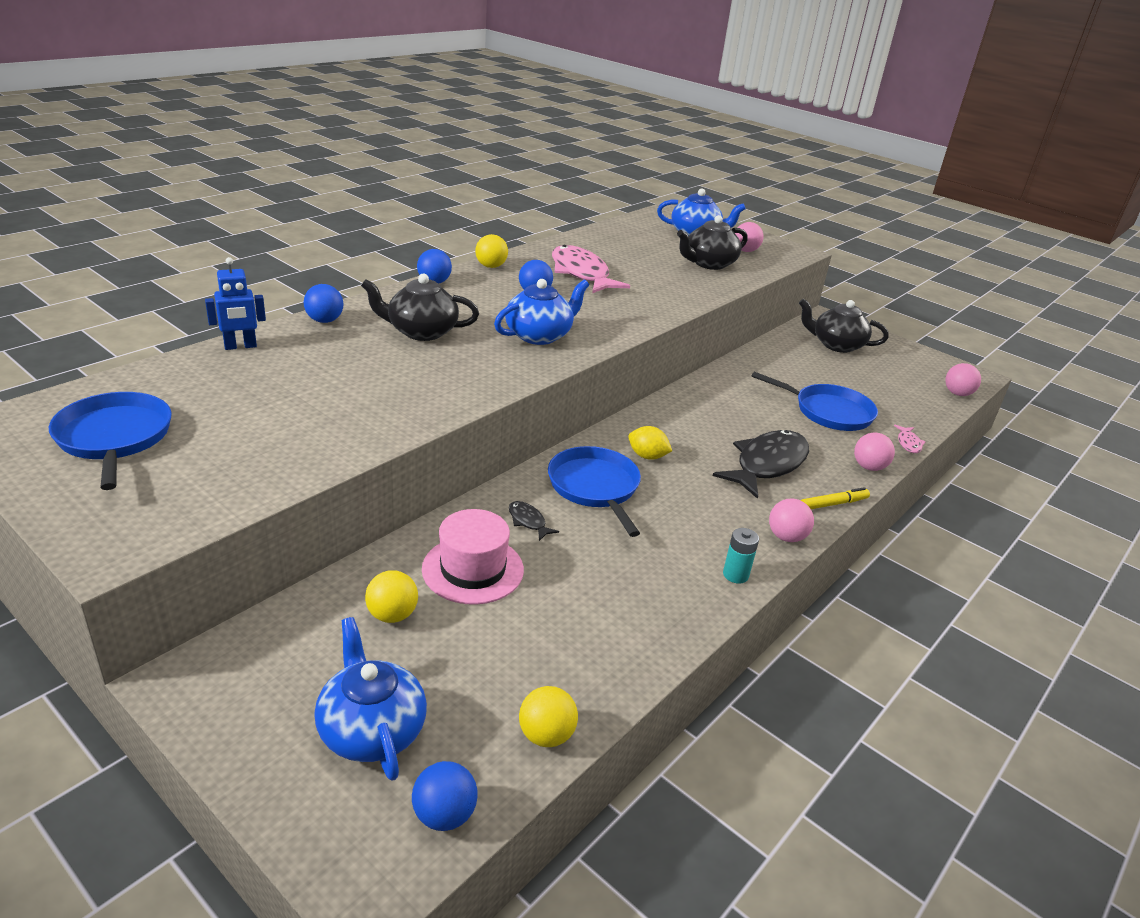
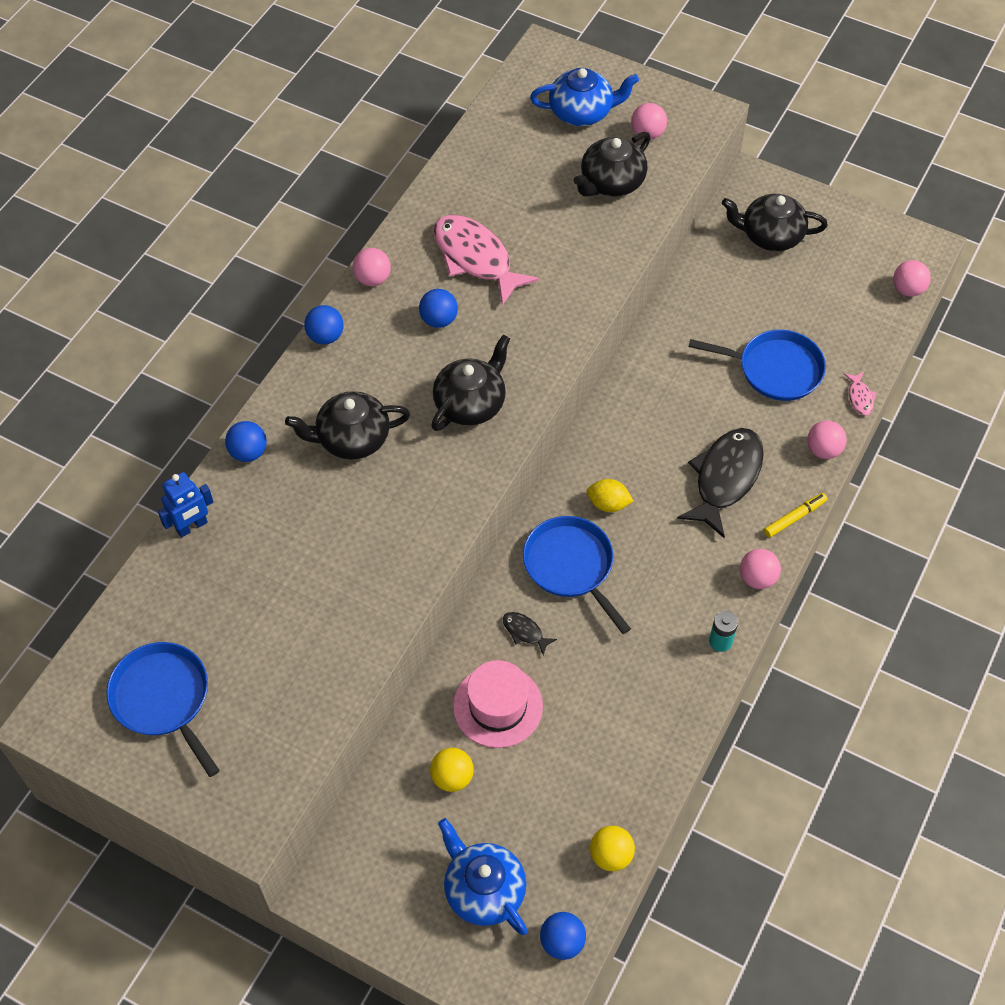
camera: 10 degrees left, 25 degrees up
(491, 266) = (373, 279): yellow ball -> pink ball
(539, 335) = (470, 403): blue teapot -> black teapot

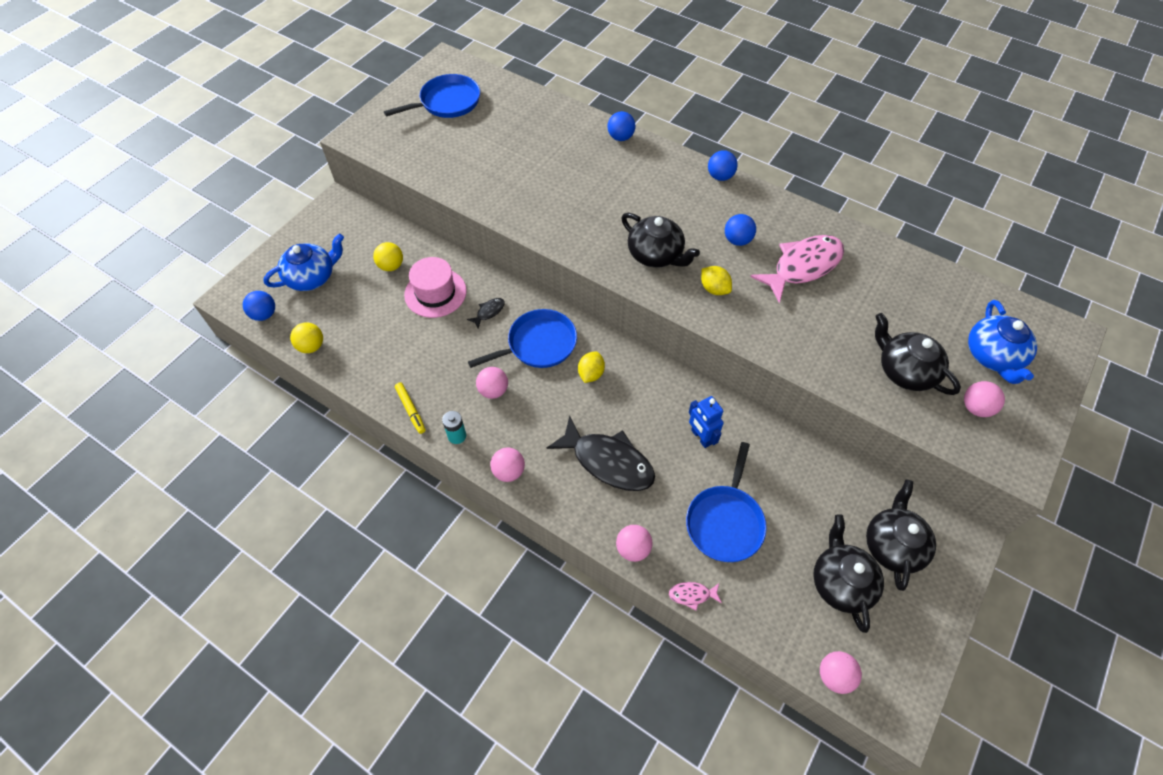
camera: 95 degrees right, 0 degrees up
(192, 526) = (565, 112): blue robot -> blue robot (701, 437)
(352, 438) = (628, 188): black teapot -> black teapot (841, 582)
(373, 279) = (776, 203): pink ball -> pink ball (493, 390)
(519, 343) = (714, 289): none -> yellow lemon
(794, 518) = (563, 511): yellow marker -> yellow marker (411, 409)

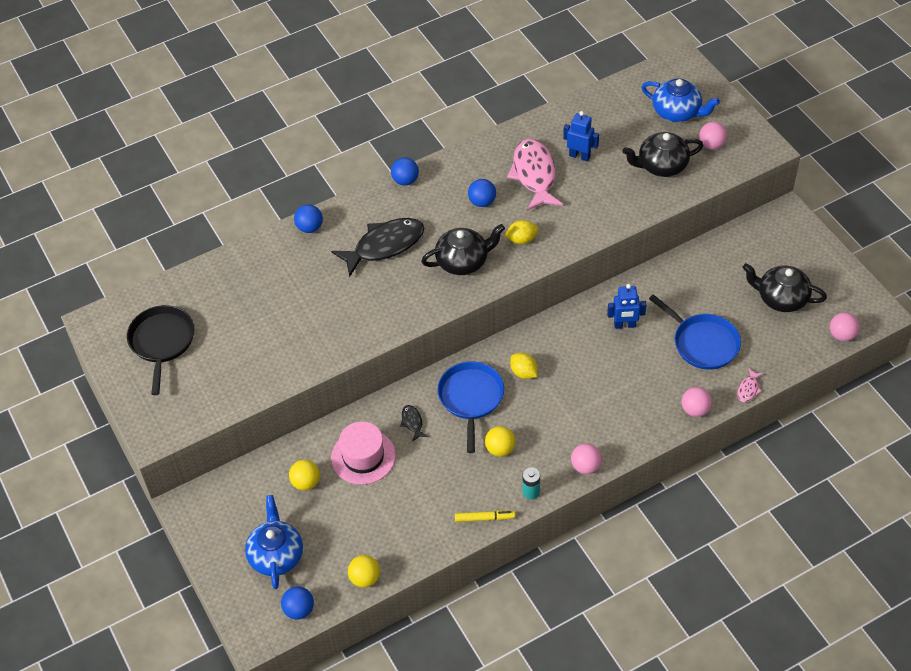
camera: 60 degrees left, 5 degrees down
(447, 102) = (162, 342): blue pan -> black pan
(493, 390) = (500, 449): pink ball -> yellow ball
(608, 461) = (613, 395): black fish -> black fish (384, 246)
(857, 293) = (579, 156): none -> blue robot
(893, 545) = (769, 255): black teapot -> none

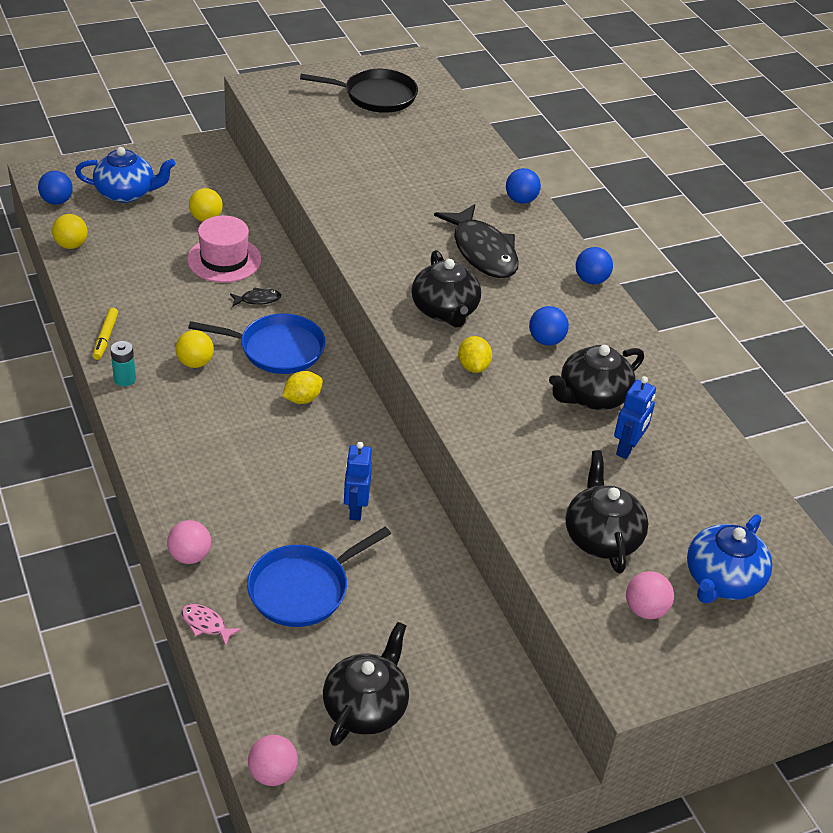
camera: 90 degrees right, 10 degrees down
(534, 175) = (592, 396): pink fish -> black teapot
(585, 466) = (141, 431): pink ball -> none

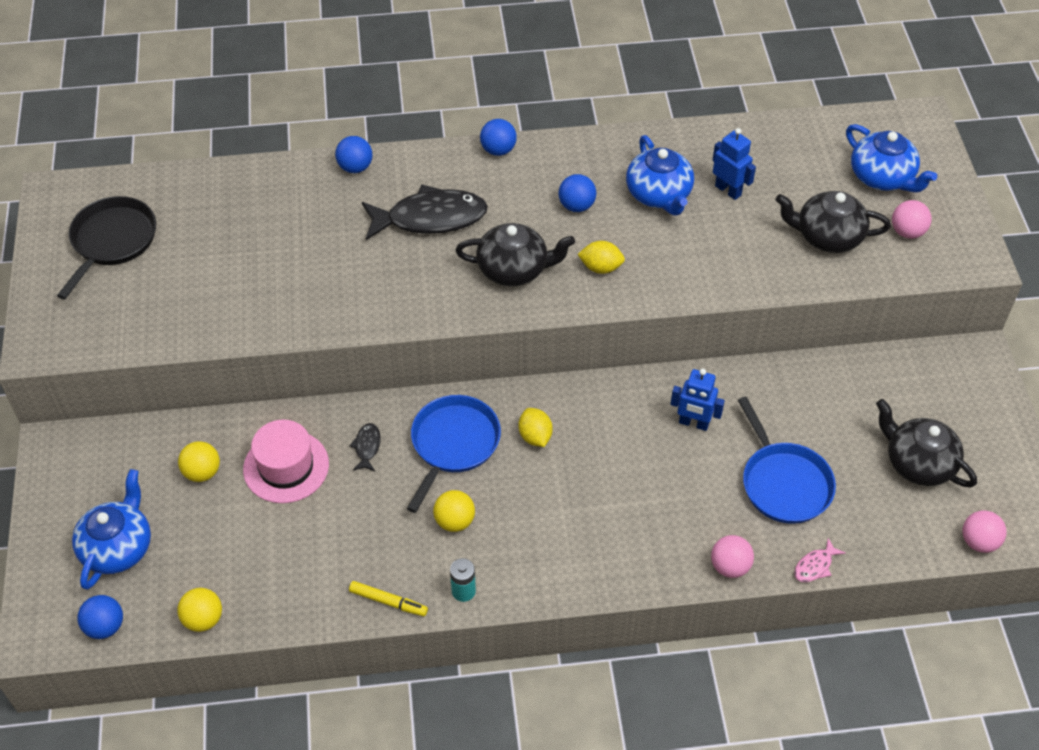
camera: 70 degrees left, 10 degrees up
(592, 396) = (659, 194): black teapot -> blue teapot

